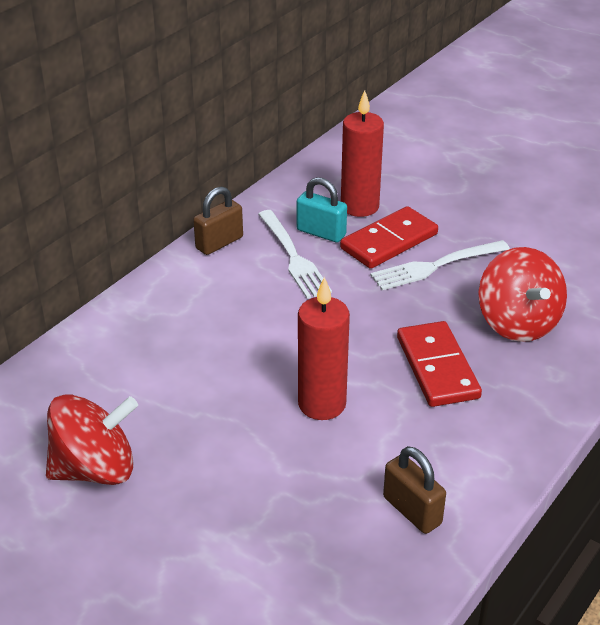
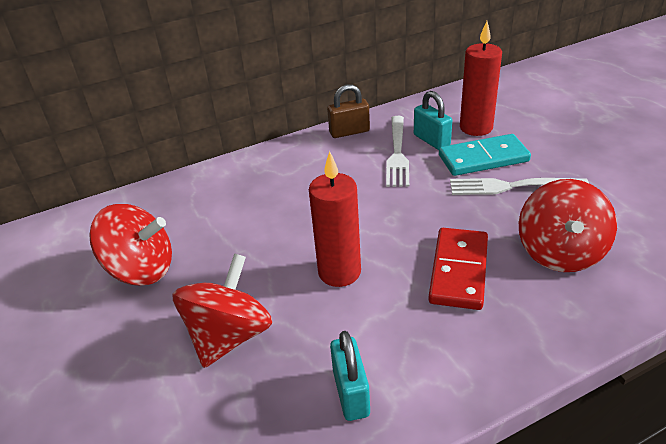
camera: 30 degrees right, 0 degrees up
(255, 502) = (229, 336): none -> red spinning top
(389, 241) = (483, 158): red domino -> turquoise domino
(412, 510) = (351, 393): brown padlock -> turquoise padlock

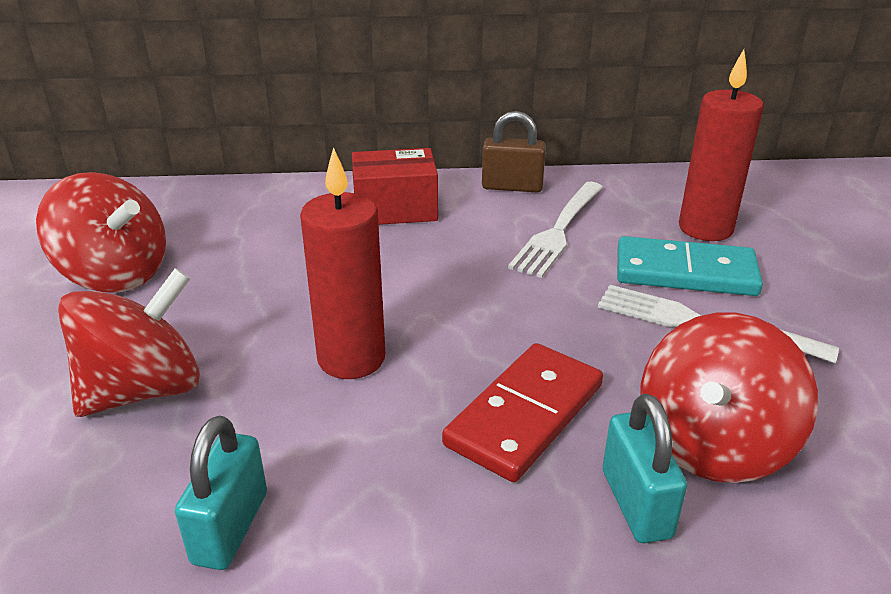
camera: 20 degrees right, 5 degrees down
(289, 168) = (395, 209): none -> red box
(431, 140) = (623, 228): turquoise padlock -> turquoise padlock (636, 503)

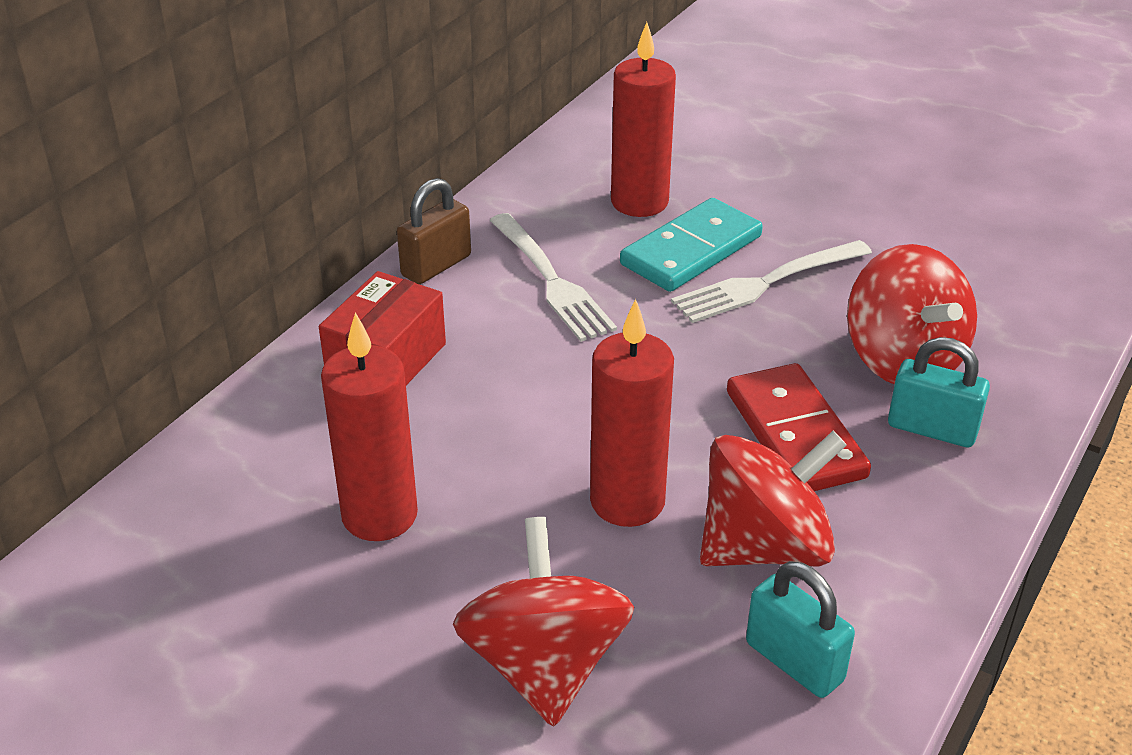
camera: 55 degrees left, 5 degrees up
(115, 274) = (281, 629): red spinning top -> red spinning top (764, 546)
(244, 265) = (379, 515): none -> red candle

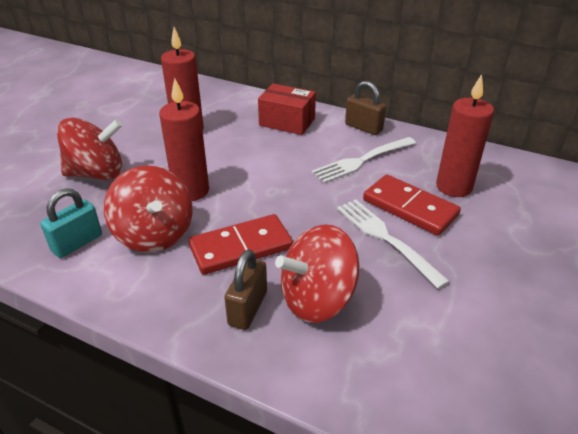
camera: 85 degrees right, 0 degrees up
(691, 251) = (409, 208): turquoise domino -> red domino
(932, 429) = (248, 308): turquoise padlock -> brown padlock

